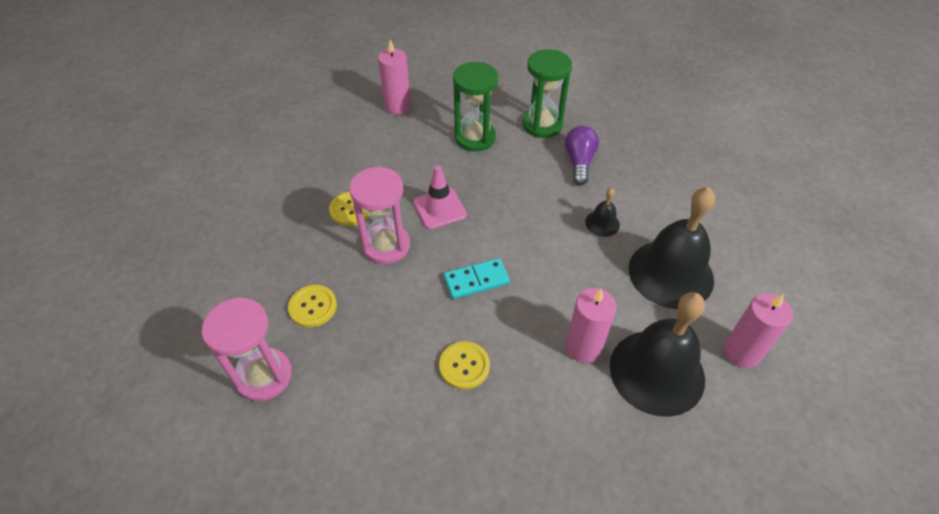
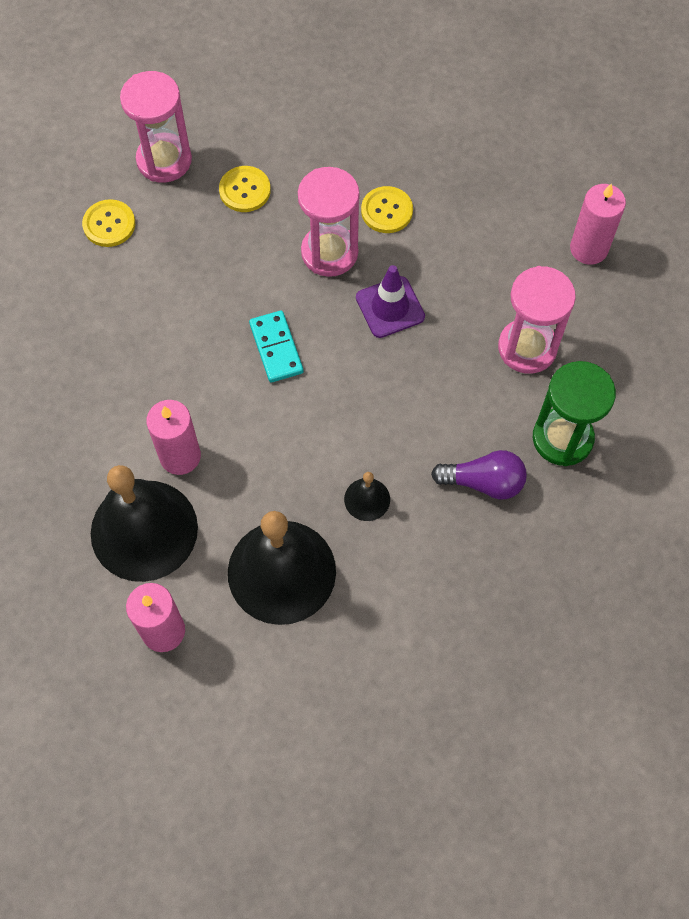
camera: 90 degrees right, 15 degrees up
(440, 208) = (390, 307): pink traffic cone -> purple traffic cone
(464, 366) = (164, 336): yellow button -> yellow button (109, 224)
(475, 138) = (527, 348): green hourglass -> pink hourglass

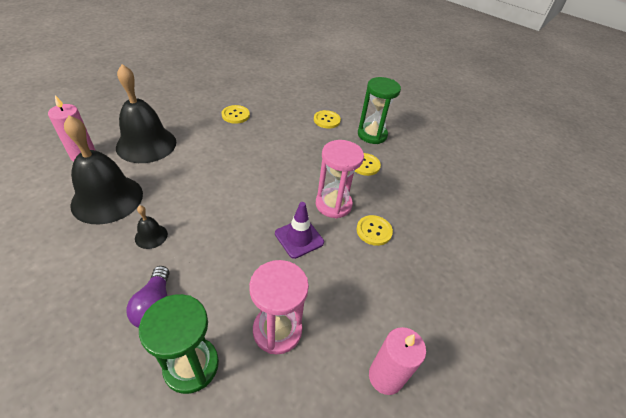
camera: 75 degrees right, 20 degrees down
(70, 379) = (235, 115): none -> yellow button
(164, 160) = (372, 135): pink hourglass -> green hourglass
(180, 456) = (189, 153): pink candle -> none
(276, 348) = (261, 185): turquoise domino -> none

